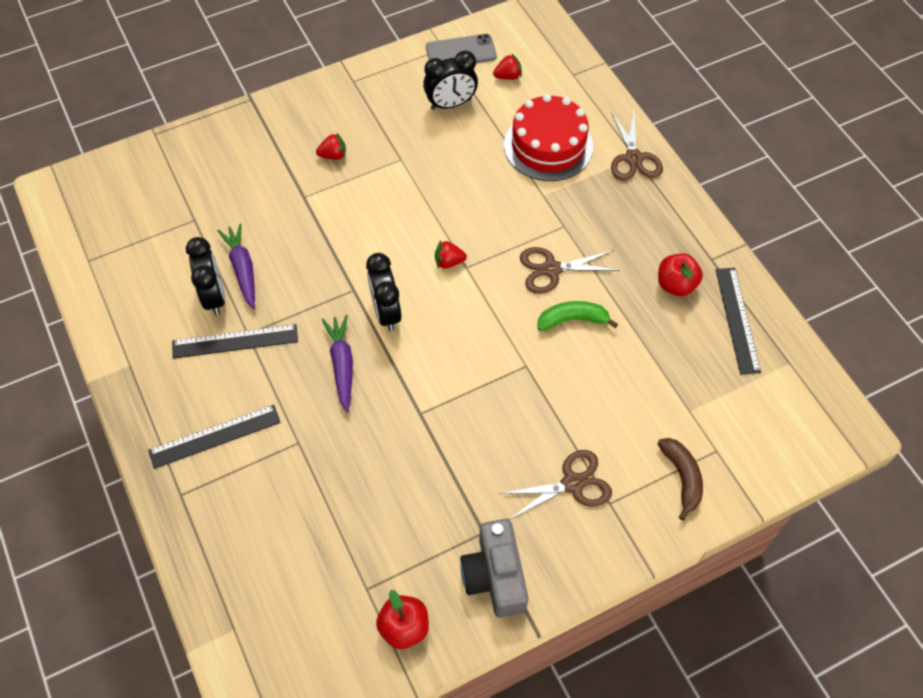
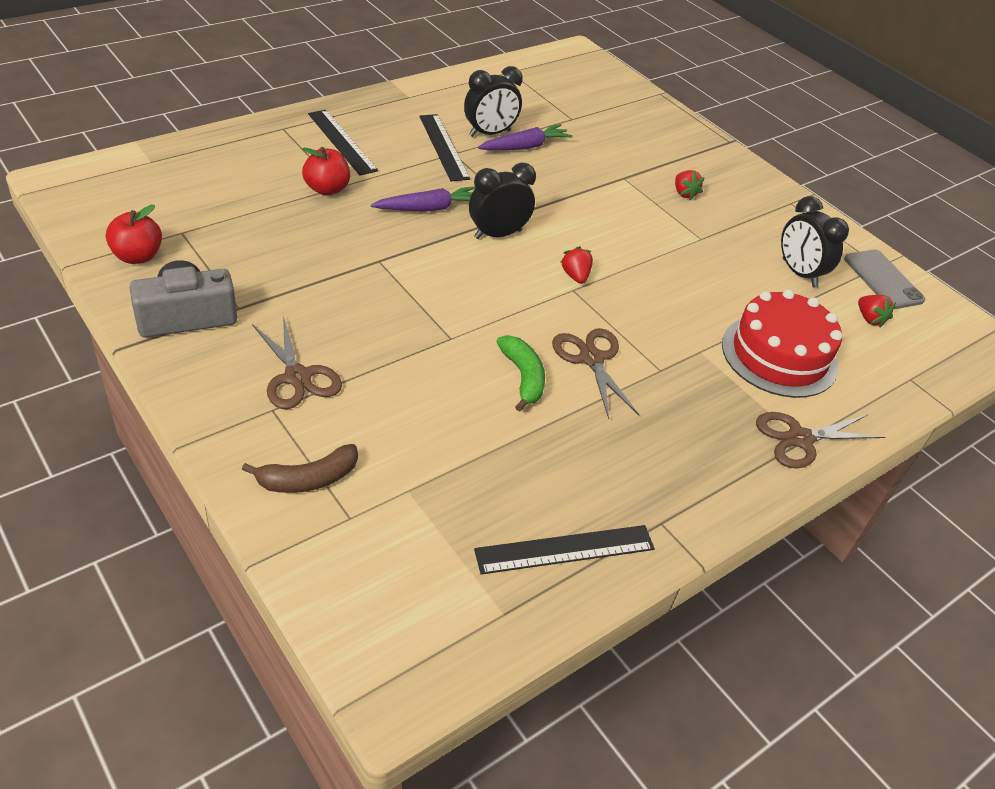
camera: 75 degrees right, 15 degrees down
(676, 285) = (604, 480): red apple -> red apple (327, 189)

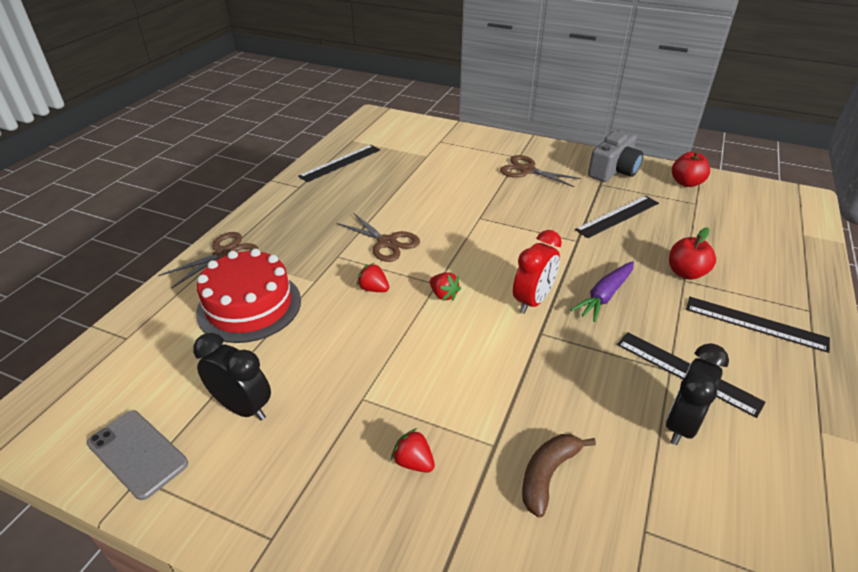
camera: 155 degrees right, 5 degrees down
(293, 261) = (617, 216): none -> black ruler
(308, 479) = (471, 144): brown banana -> brown banana (547, 475)
(498, 234) = (532, 301): black clock -> red clock
(523, 377) = (419, 216): green banana -> none
(525, 147) = (628, 426): purple carrot -> none
(869, 319) = (160, 385): red strawberry -> red strawberry (374, 289)

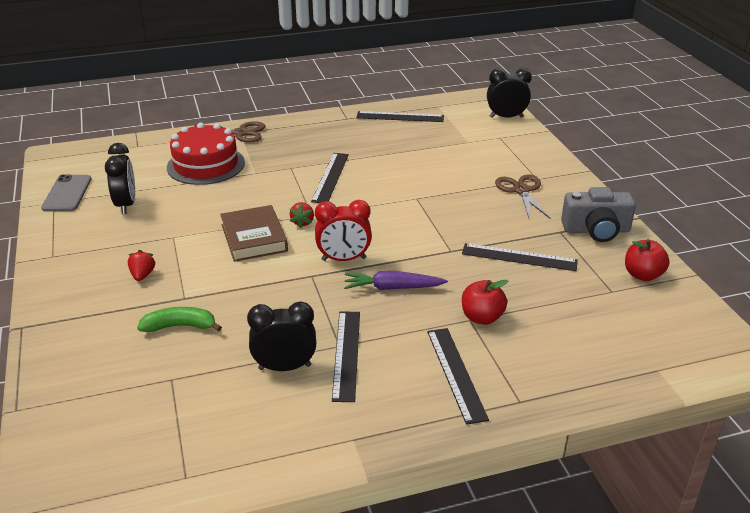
camera: 50 degrees right, 5 degrees down
(374, 289) = (275, 195): red strawberry -> none
(387, 243) = (330, 177): brown scissors -> black ruler
(415, 125) = (506, 117): none -> black clock
(434, 339) = (254, 238): none -> brown book
(547, 475) = (180, 326): brown banana -> green banana

